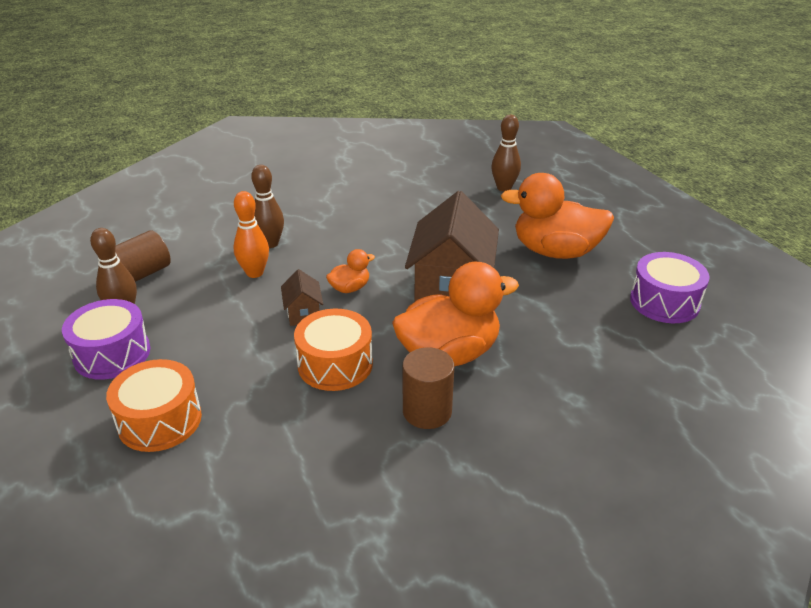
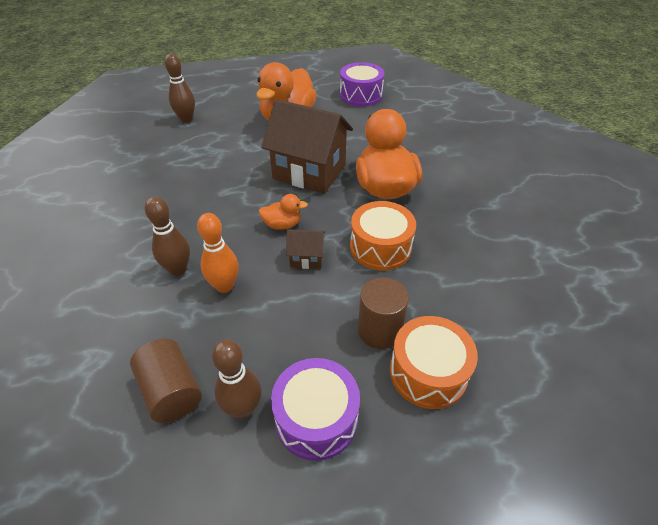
camera: 75 degrees left, 10 degrees up
(350, 288) = (282, 224): orange duck -> orange duck turned 105 degrees clockwise
(427, 411) = (441, 209): brown cylinder -> brown cylinder (379, 330)

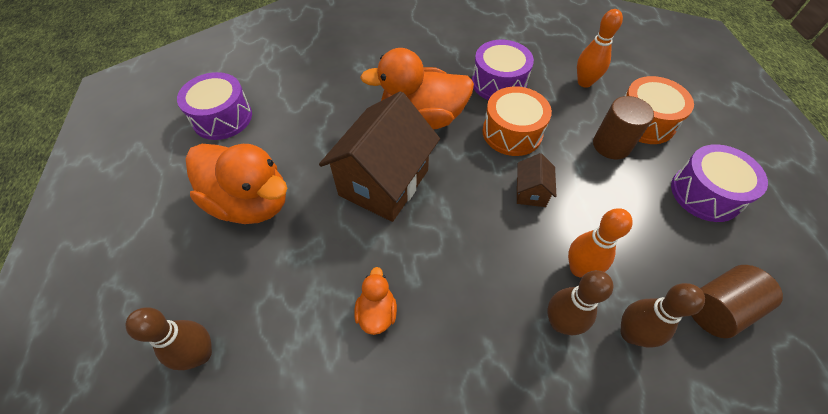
camera: 85 degrees left, 10 degrees up
(243, 408) = (714, 245): brown bowling pin -> brown bowling pin (631, 333)
(282, 224) = (480, 212): orange duck -> orange duck (377, 312)
(452, 239) = (498, 83): none -> purple drum
(483, 316) = (584, 82): none -> orange bowling pin

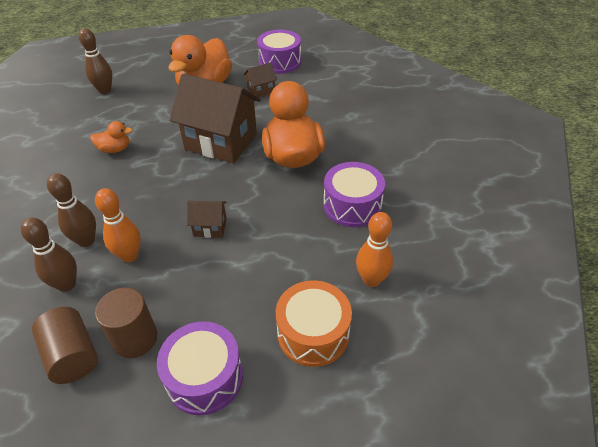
camera: 85 degrees right, 10 degrees down
(283, 139) = (261, 90): none -> brown house
(512, 132) = (282, 215): orange drum -> none
(611, 145) = (272, 295): brown cylinder -> brown cylinder (135, 338)

